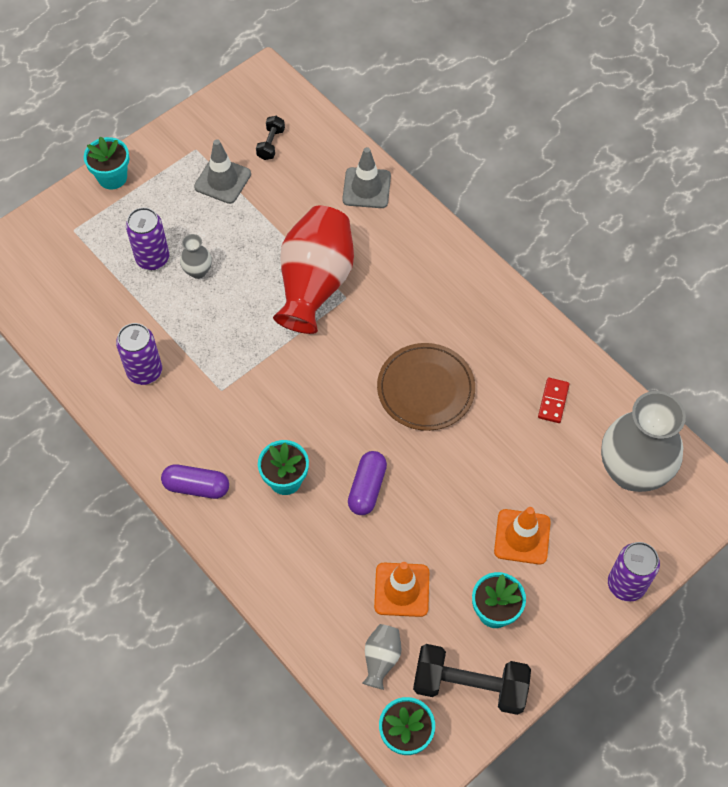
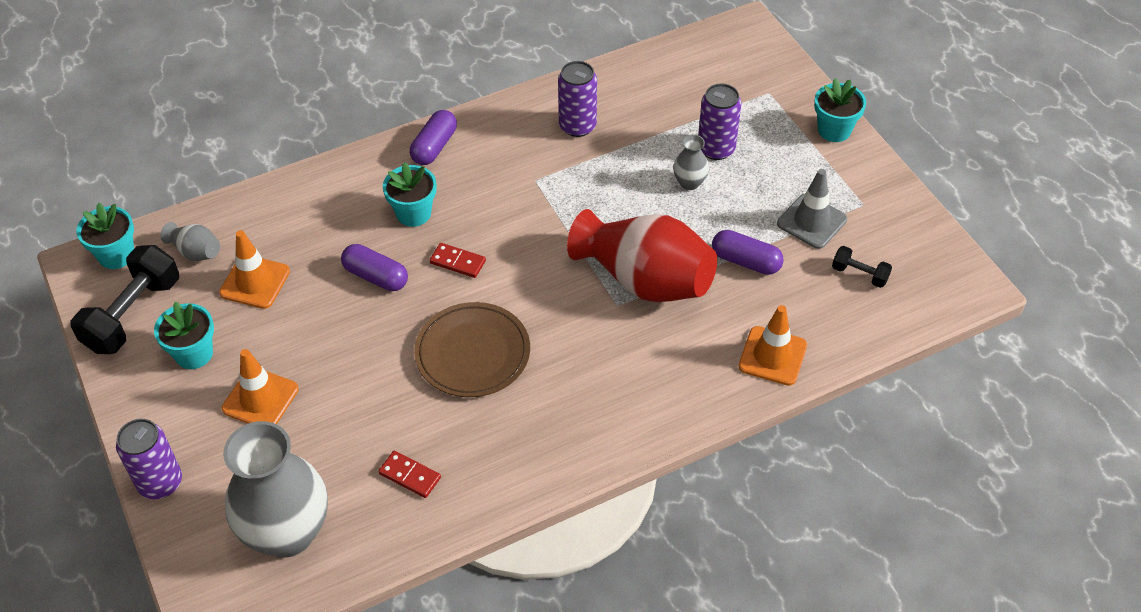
camera: 105 degrees right, 10 degrees down
(277, 218) = (746, 261): none -> purple capsule
(333, 427) = (457, 262): none -> red domino
(366, 188) = (772, 356): grey traffic cone -> orange traffic cone

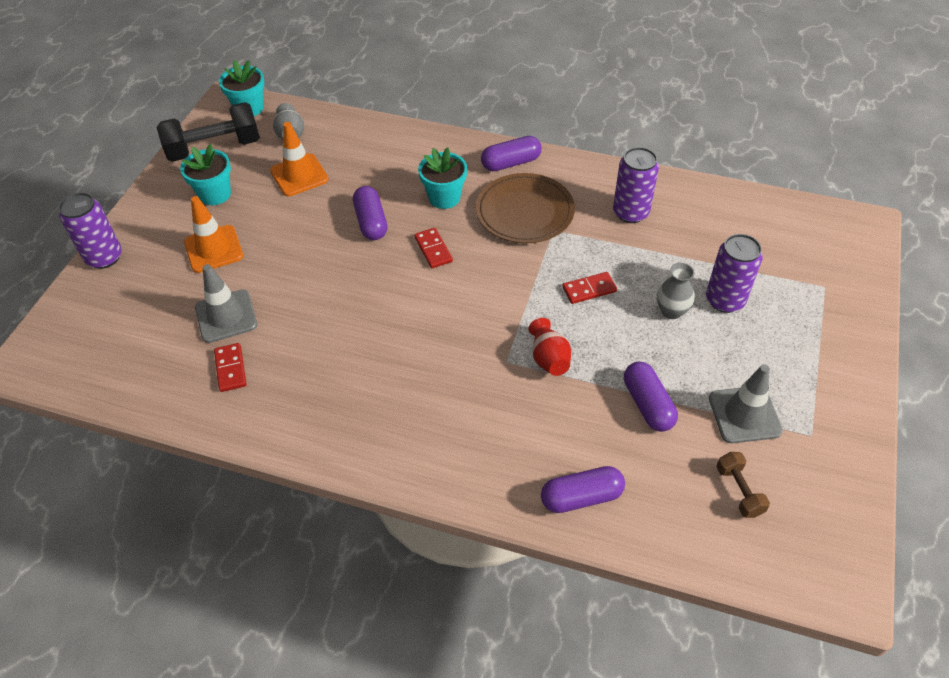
camera: 45 degrees right, 0 degrees up
(287, 533) = (123, 345): grey vase -> none
(349, 441) = (226, 316): none -> grey traffic cone
(472, 353) = (368, 318): brown plate -> brown plate (524, 212)
(615, 208) = (589, 289): none -> red domino
(644, 280) = (549, 358): red vase -> red vase, size x0.44
(772, 356) = (581, 497): orange traffic cone -> purple capsule
(834, 130) = (853, 355): turquoise flower pot -> none
(859, 274) = (739, 491): black dumbbell -> brown dumbbell

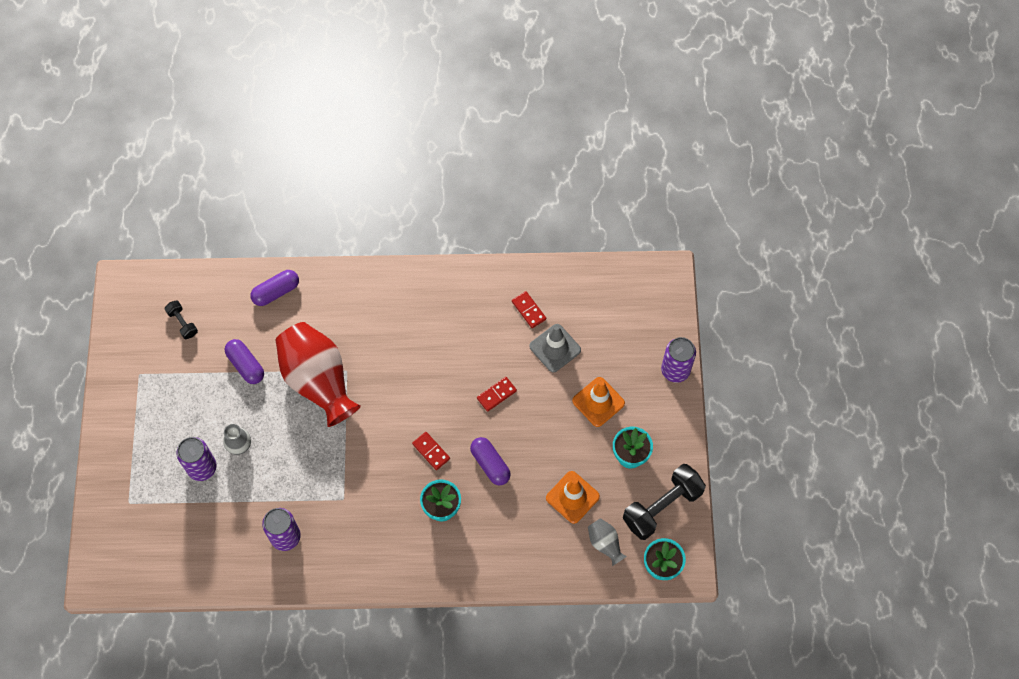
camera: 160 degrees right, 15 degrees up
(511, 163) = (399, 566): purple capsule -> none
(524, 212) = (371, 512): brown plate -> none
(549, 358) = (318, 381): red vase -> red vase, size x2.29
(589, 289) = (303, 448): red domino -> red domino (496, 394)
(739, 491) = (182, 323): brown dumbbell -> black dumbbell
(744, 414) = (182, 376): grey traffic cone -> none

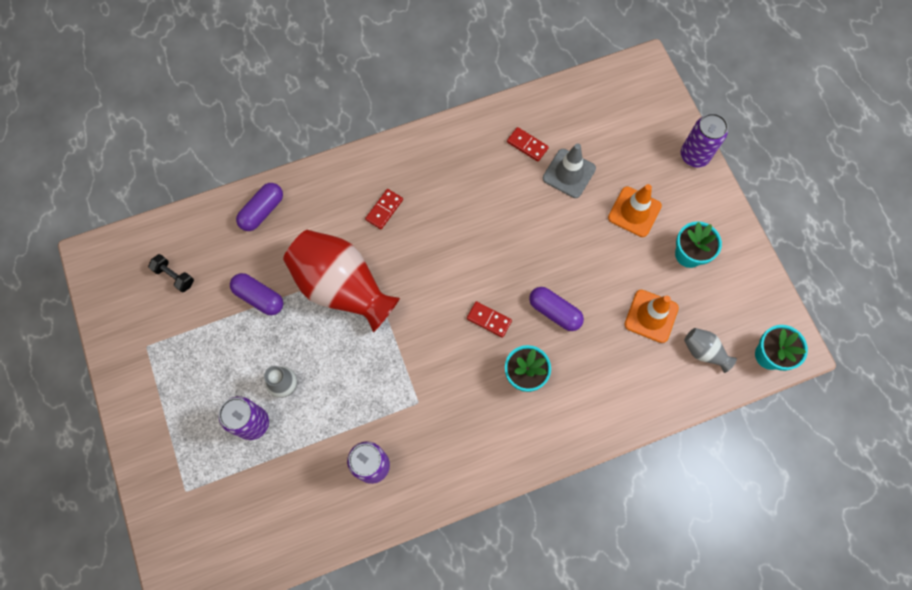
camera: 20 degrees left, 5 degrees up
(496, 394) = (531, 239): red domino -> red domino (384, 210)
(662, 506) = (742, 294): black dumbbell -> none

